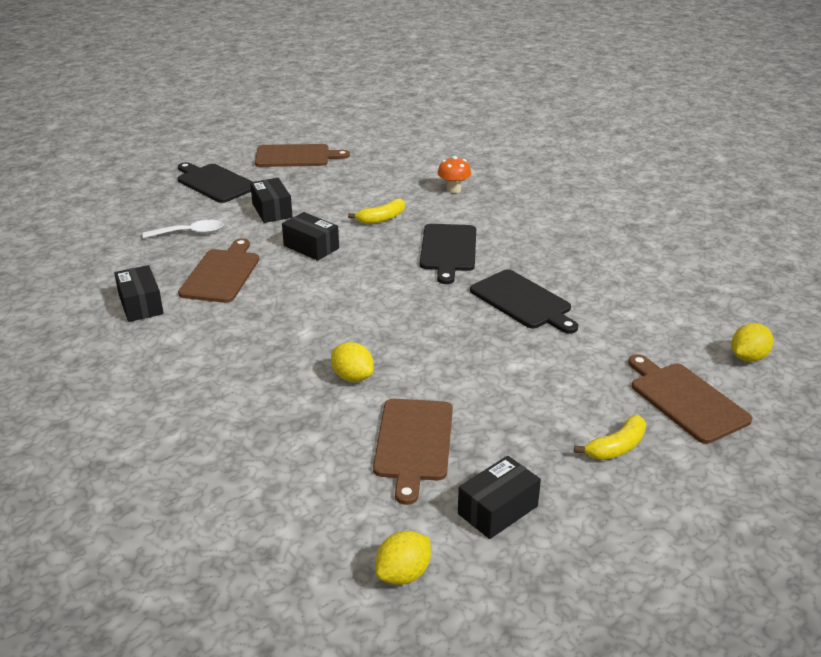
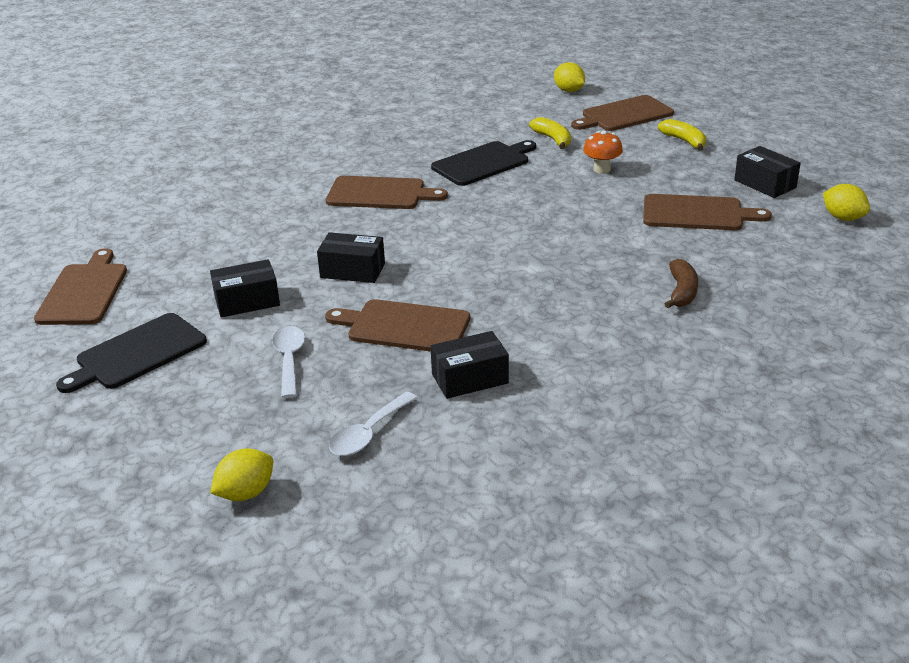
camera: 85 degrees left, 0 degrees up
(92, 268) = (369, 433): none -> white spoon
(245, 420) = (682, 292): none -> brown banana
(311, 247) = (352, 270): black box -> black box turned 60 degrees clockwise
(352, 377) = (608, 241): yellow lemon -> yellow lemon (246, 493)
(381, 218) = (296, 229): yellow banana -> yellow banana (553, 139)
(448, 250) = (380, 194): black cutting board -> brown cutting board
(453, 189) = (240, 188): orange mushroom -> orange mushroom (602, 169)

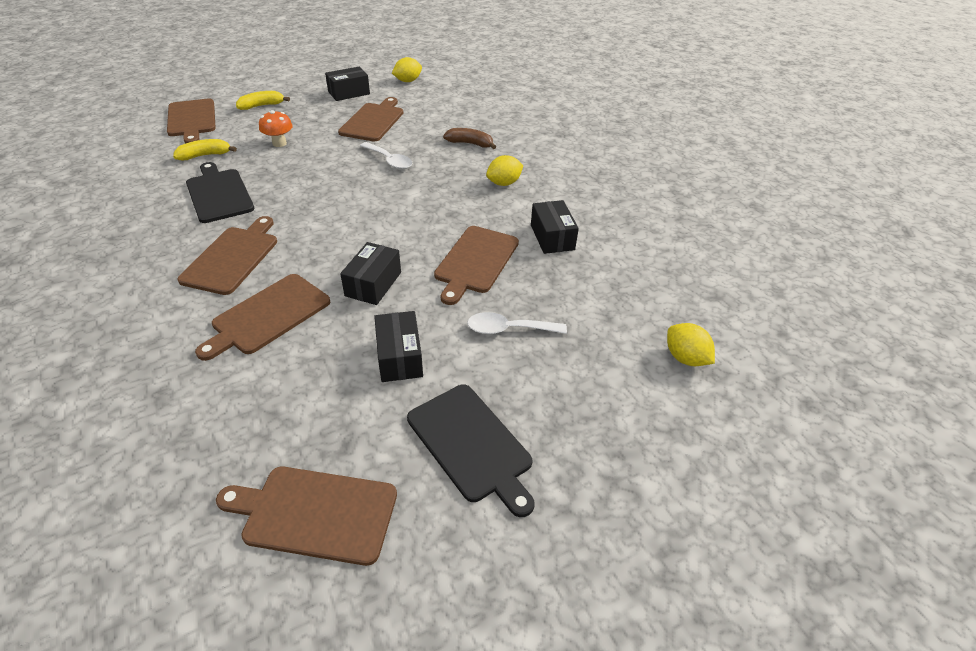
camera: 85 degrees left, 10 degrees up
(299, 228) = (268, 316): none -> brown cutting board
(369, 433) = (613, 289): white spoon -> white spoon (389, 160)
(569, 90) = (114, 134): yellow lemon -> yellow lemon (504, 183)

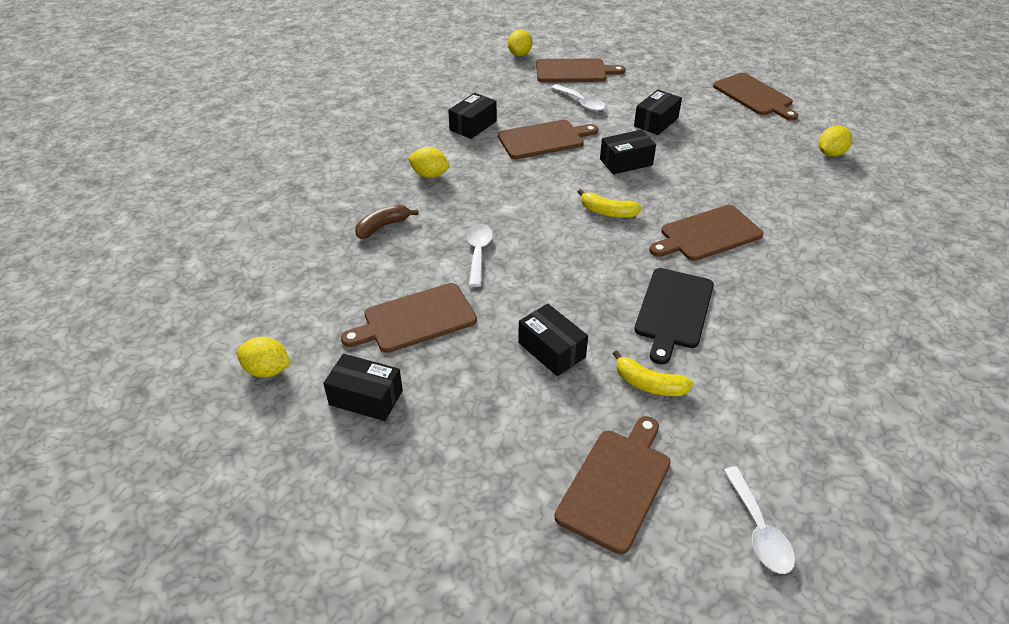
camera: 130 degrees left, 0 degrees up
(105, 135) = (758, 529): none -> white spoon
(136, 453) = (830, 153): none -> yellow lemon
(262, 106) = (499, 451): yellow banana -> yellow banana (607, 212)
(268, 316) = (713, 180): brown cutting board -> brown cutting board (574, 71)
(279, 143) = (551, 350): orange mushroom -> black box
(470, 144) = (383, 226): brown banana -> brown banana turned 75 degrees clockwise
(471, 444) = (662, 81): black cutting board -> none

